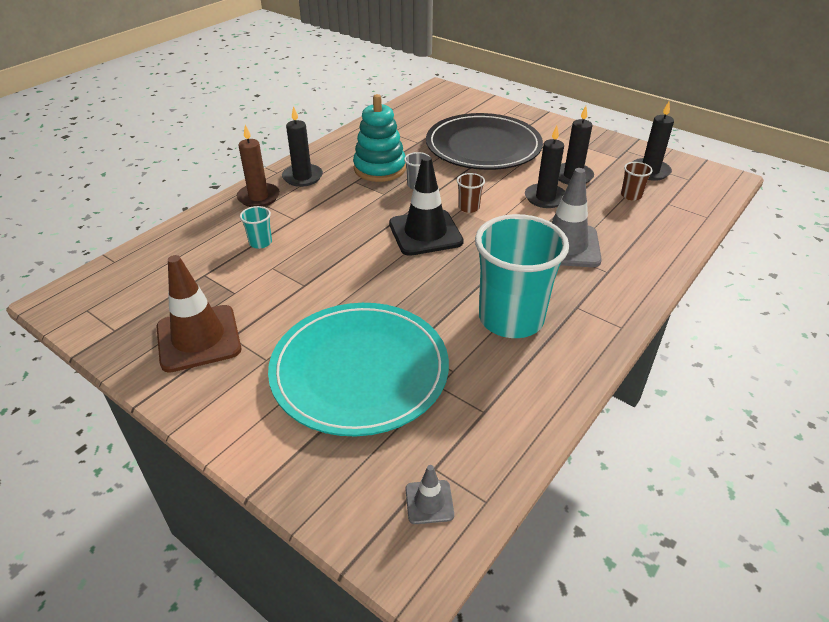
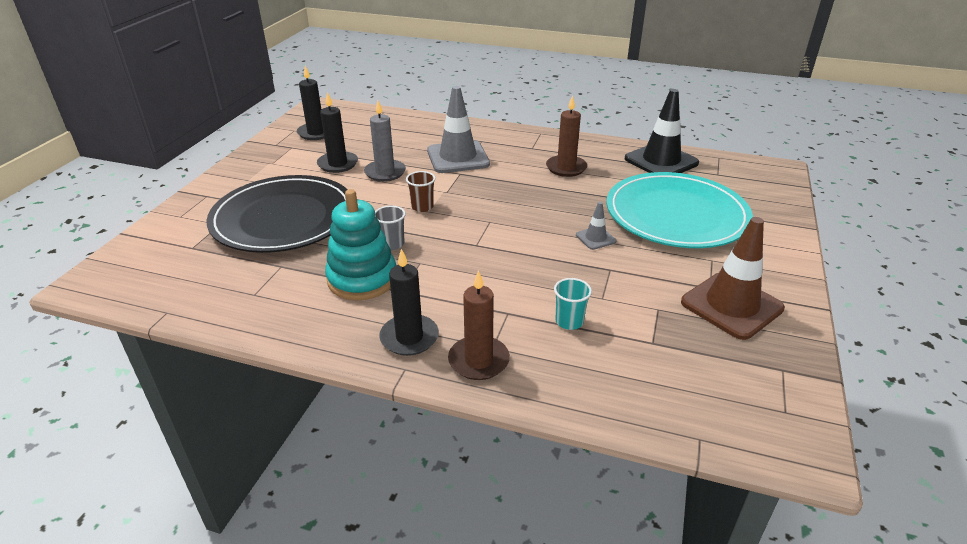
camera: 110 degrees left, 5 degrees down
(425, 233) = (481, 222): black traffic cone -> black traffic cone (661, 161)
(429, 502) = (740, 171): grey traffic cone -> grey traffic cone (595, 238)
(511, 319) = (566, 168): turquoise cup -> brown candle
(545, 198) = (385, 172): black candle -> grey candle
(631, 195) = (363, 138): brown cup -> none

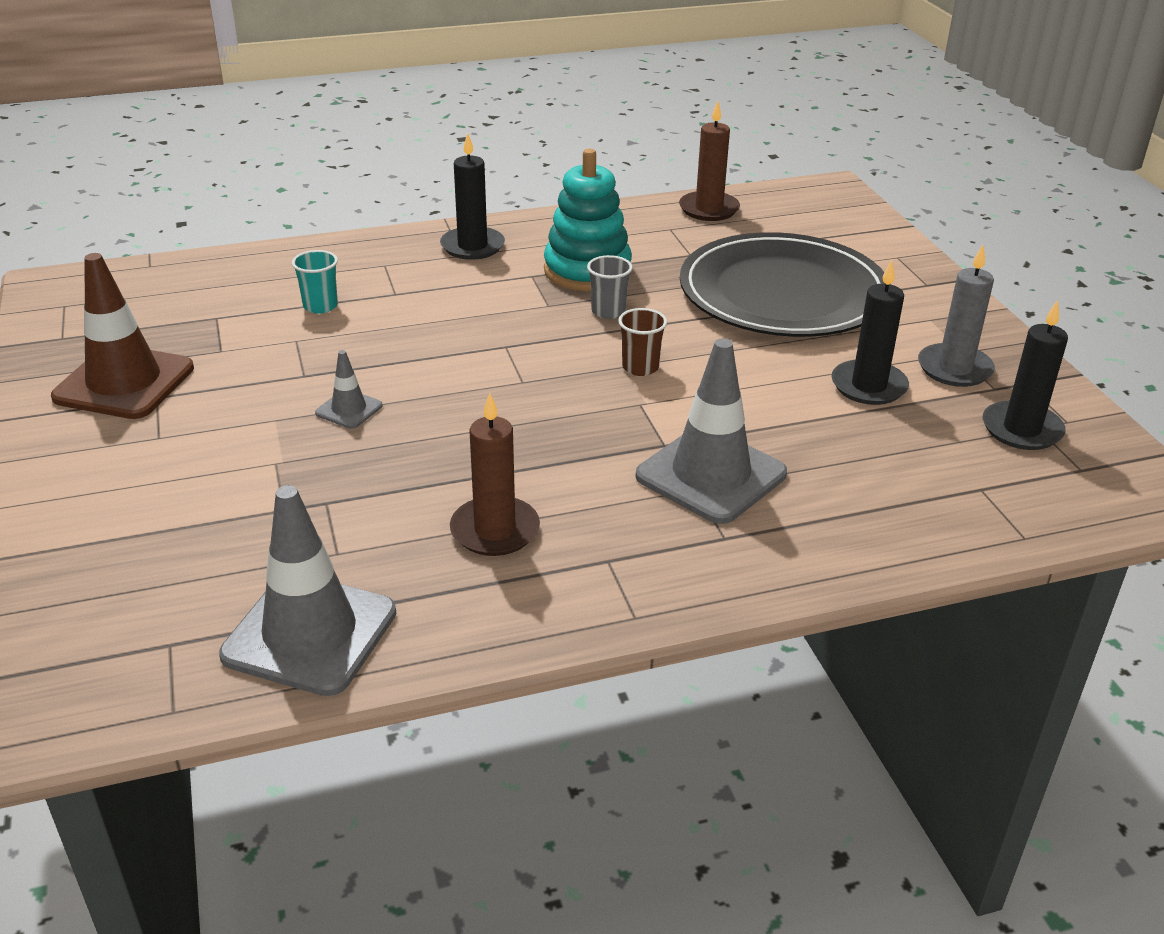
camera: 145 degrees right, 0 degrees up
(385, 172) = (776, 399): grey candle -> grey candle (954, 369)
(478, 360) = (388, 252): brown candle -> brown candle (709, 209)
(661, 161) = (310, 634): black traffic cone -> grey traffic cone
(676, 215) = (235, 498): turquoise plate -> none

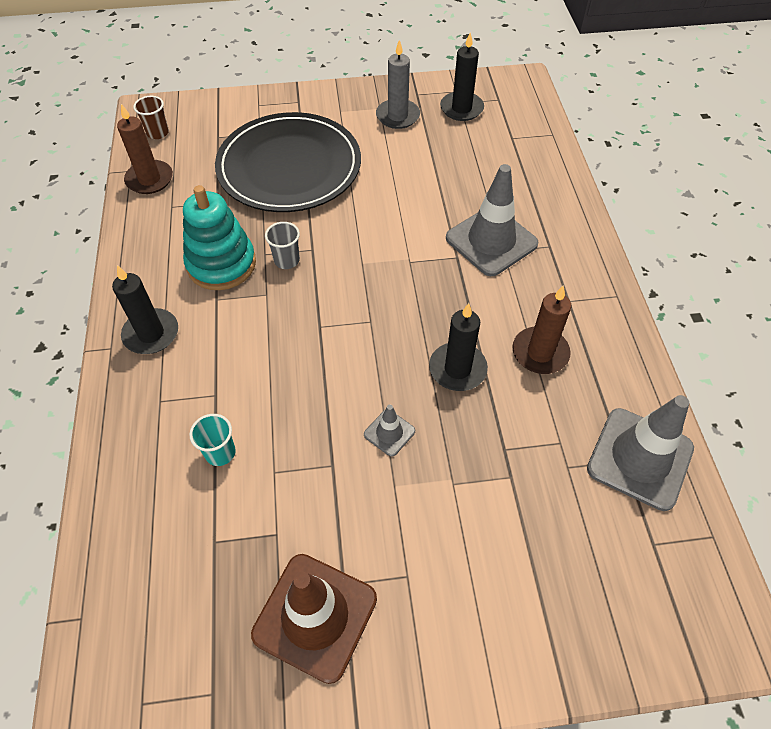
camera: 80 degrees left, 20 degrees up
(640, 367) = (366, 254): brown cup -> brown cup (158, 133)
(868, 386) = (409, 154): black candle -> black candle (457, 369)

